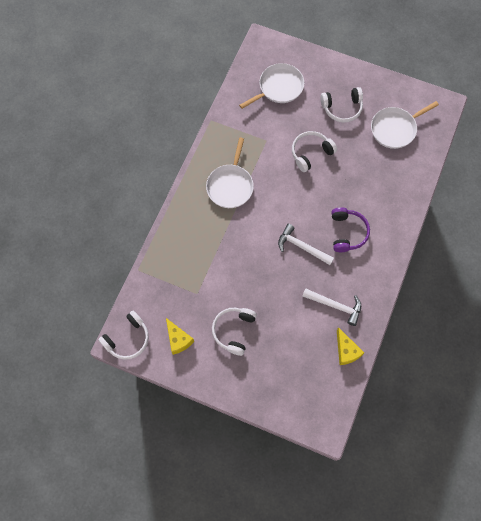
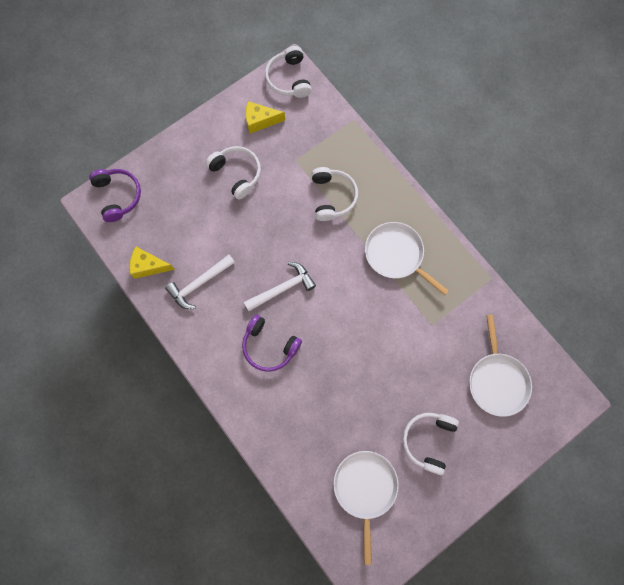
camera: 120 degrees right, 5 degrees up
(307, 412) = (118, 196): none -> purple headphones
(311, 153) = (388, 365): white headphones -> white headphones (332, 197)

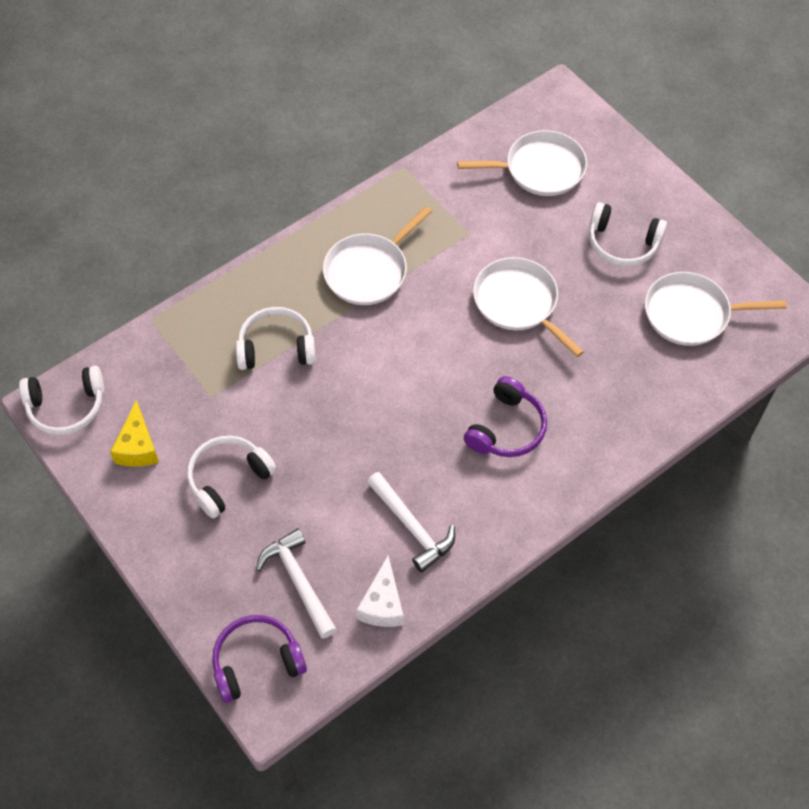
camera: 90 degrees left, 15 degrees down
(148, 266) = (382, 604): yellow cheese -> white cheese
(282, 288) = (418, 412): white hammer -> white hammer (298, 581)
(372, 358) = (518, 303): none -> white pan

